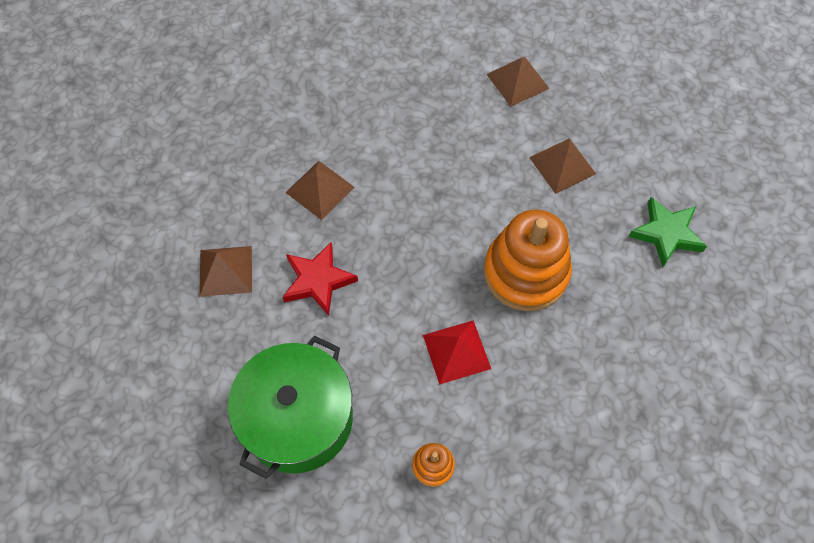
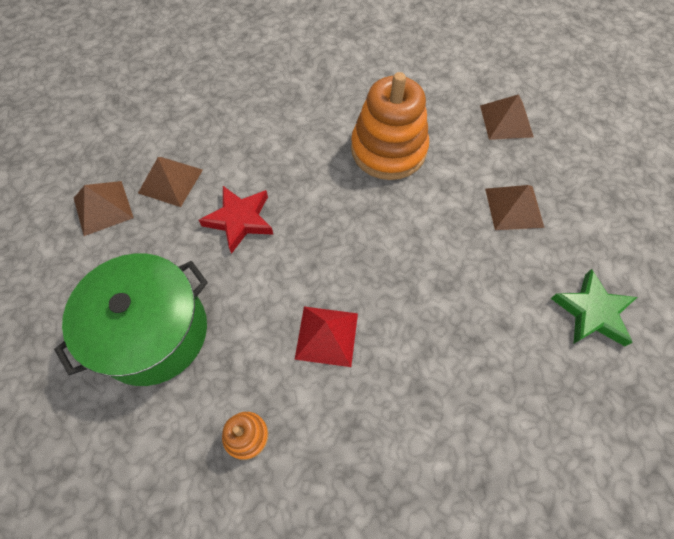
camera: 25 degrees right, 0 degrees up
(320, 190) = (284, 146): brown pyramid -> brown pyramid (103, 208)
(525, 272) = (430, 290): orange stacking toy -> orange stacking toy (388, 150)

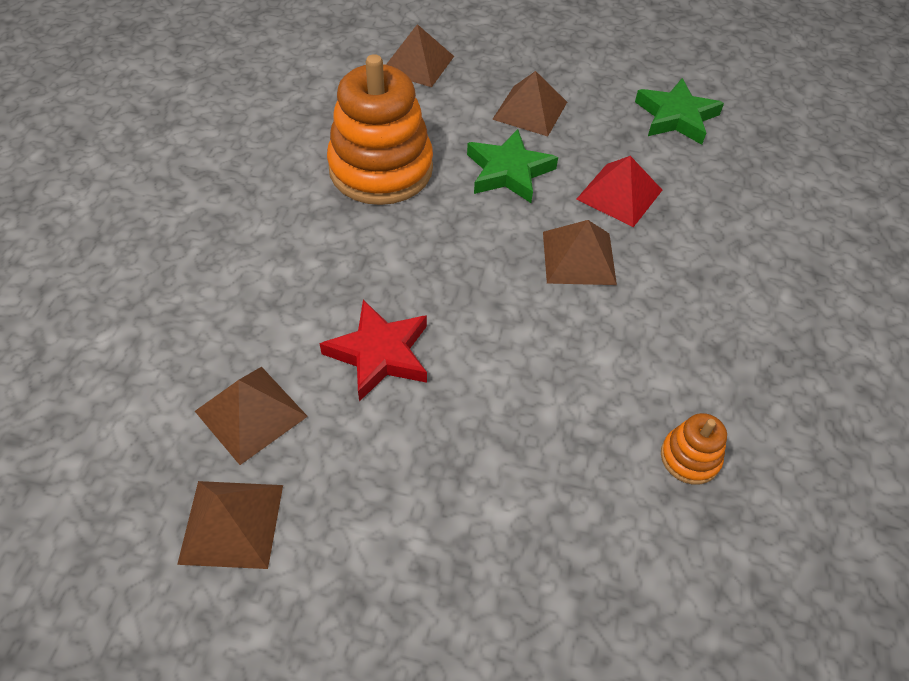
camera: 65 degrees left, 10 degrees down
(153, 332) = (496, 518): green pot -> none
(327, 336) = (598, 329): red pyramid -> red pyramid (619, 194)
(385, 298) = (578, 257): none -> brown pyramid
(439, 221) = (509, 171): none -> green star

